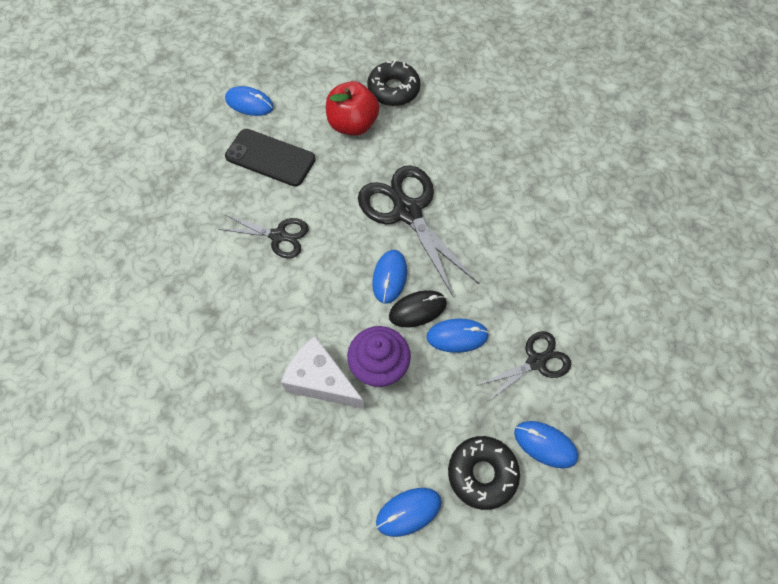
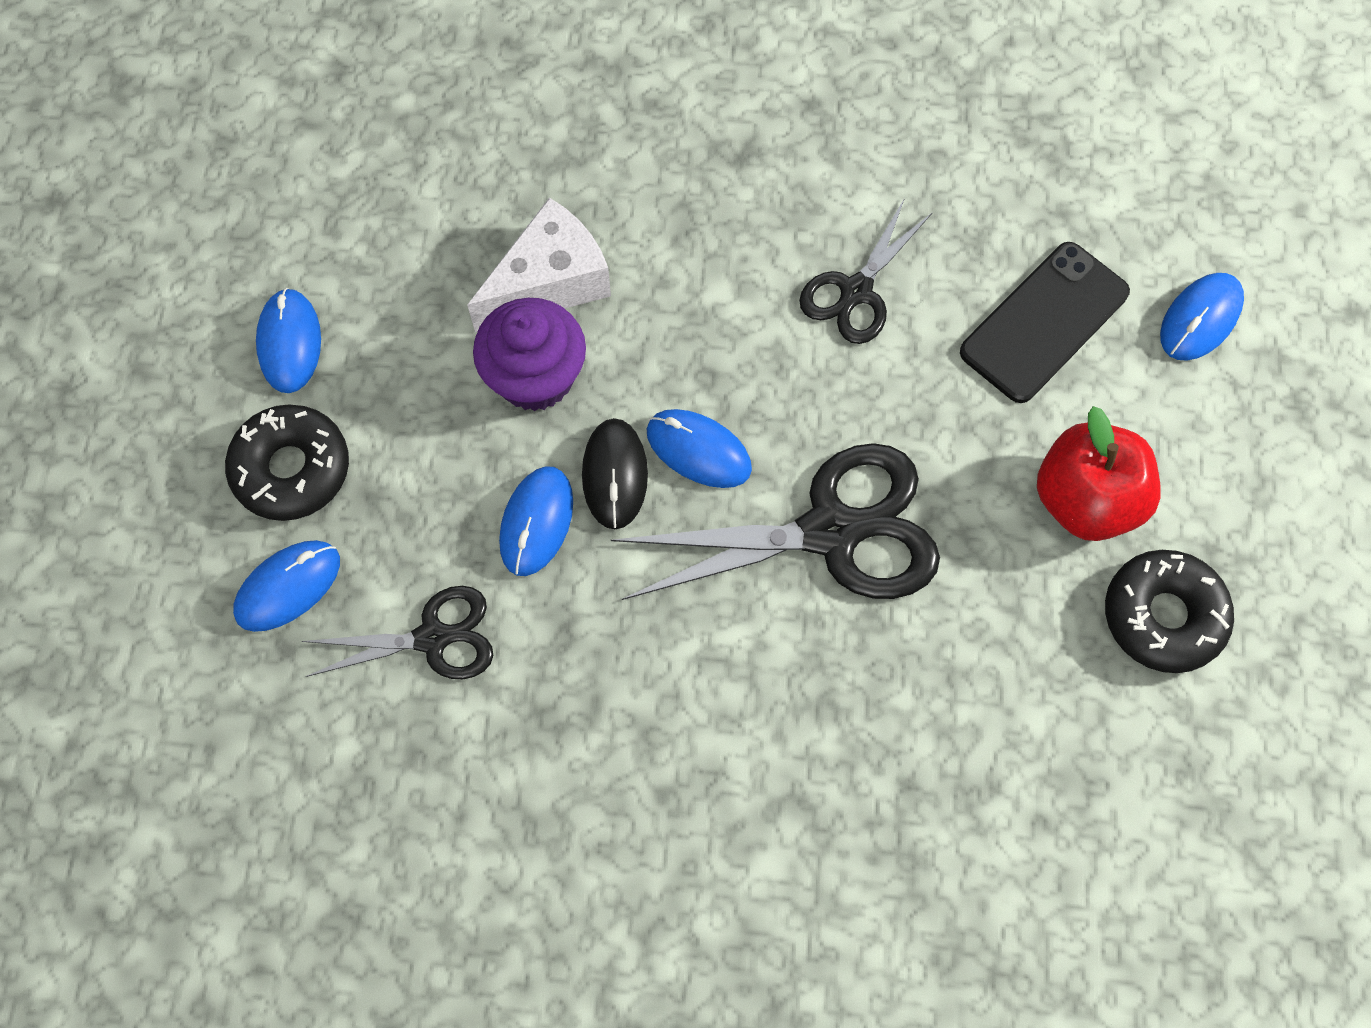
camera: 110 degrees right, 5 degrees up
(536, 361) = (432, 638): black scissors -> black scissors turned 90 degrees counterclockwise

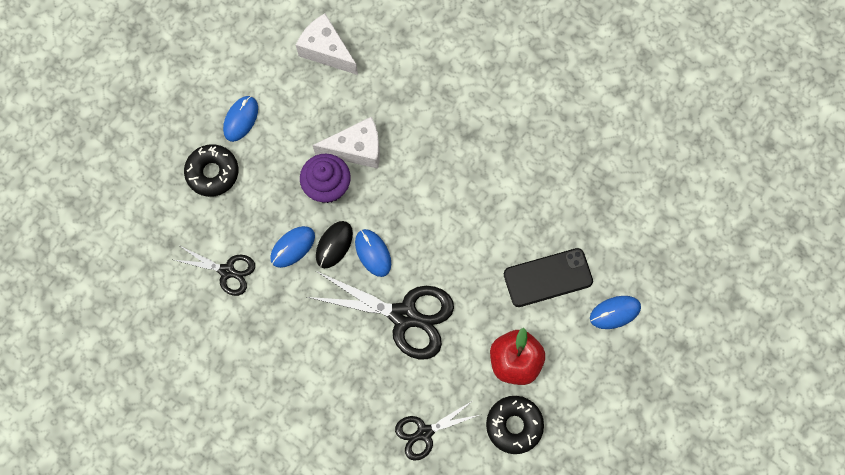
camera: 30 degrees right, 5 degrees up
(288, 587) = (185, 220): blue mouse -> none
(384, 142) = (326, 51): none -> white cheese
(856, 291) = (478, 221): black scissors -> black scissors (424, 432)

